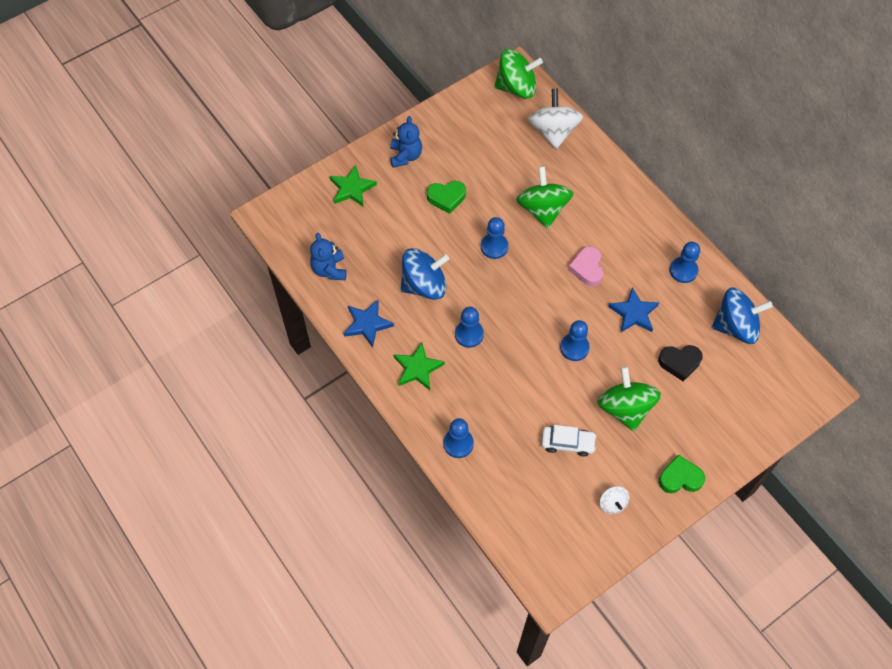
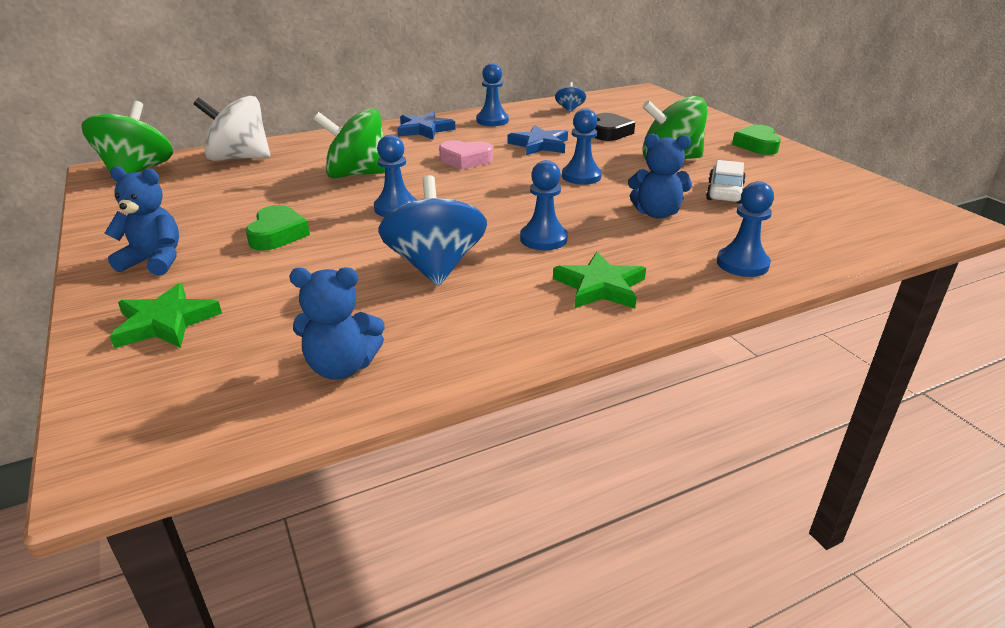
camera: 80 degrees left, 30 degrees down
(367, 324) = (494, 330): blue star -> blue star (424, 130)
(520, 397) = (656, 213): none -> blue teddy bear
(612, 503) = (804, 177): white spinning top -> none
(735, 326) = (569, 109): blue spinning top -> blue spinning top, size x0.48

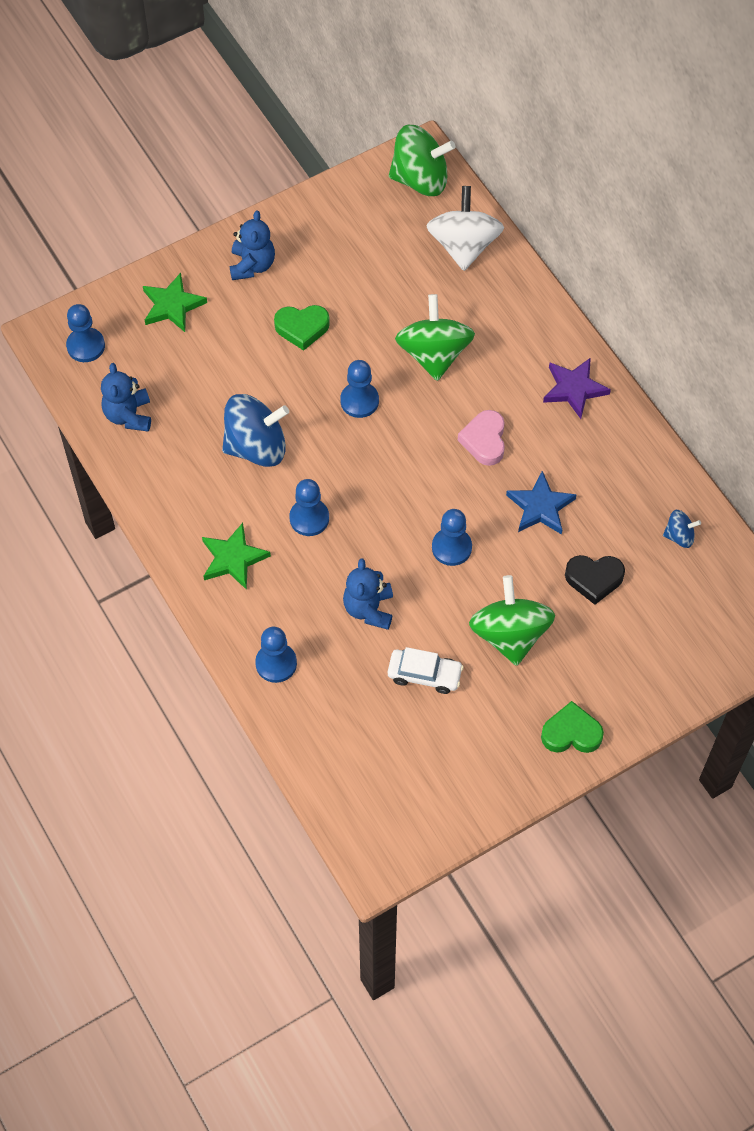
camera: 85 degrees right, 30 degrees up
(424, 130) = (574, 389): blue star -> purple star
(492, 121) = (618, 453): blue pawn -> blue pawn (86, 346)

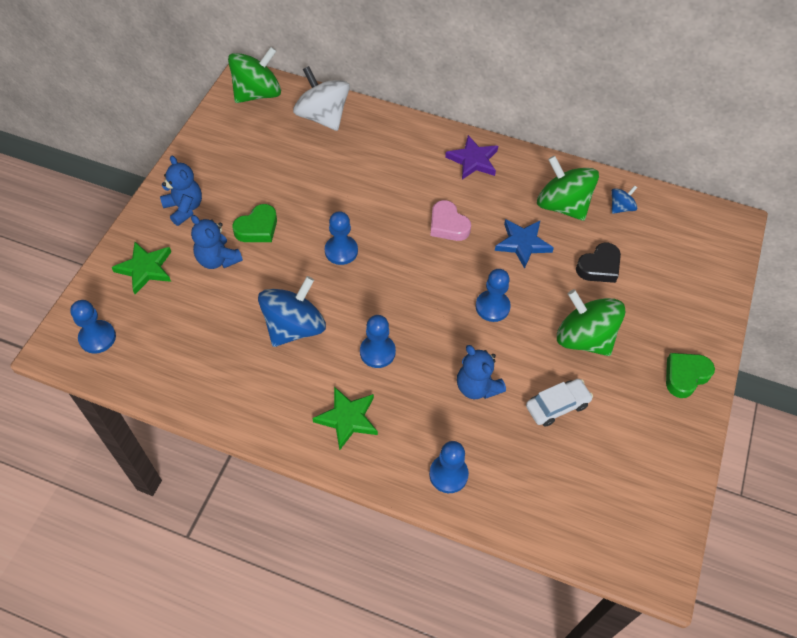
camera: 40 degrees left, 5 degrees down
(128, 415) = (175, 367): blue teddy bear -> blue teddy bear (218, 259)
(434, 354) = (364, 192): green spinning top -> green spinning top (562, 205)

